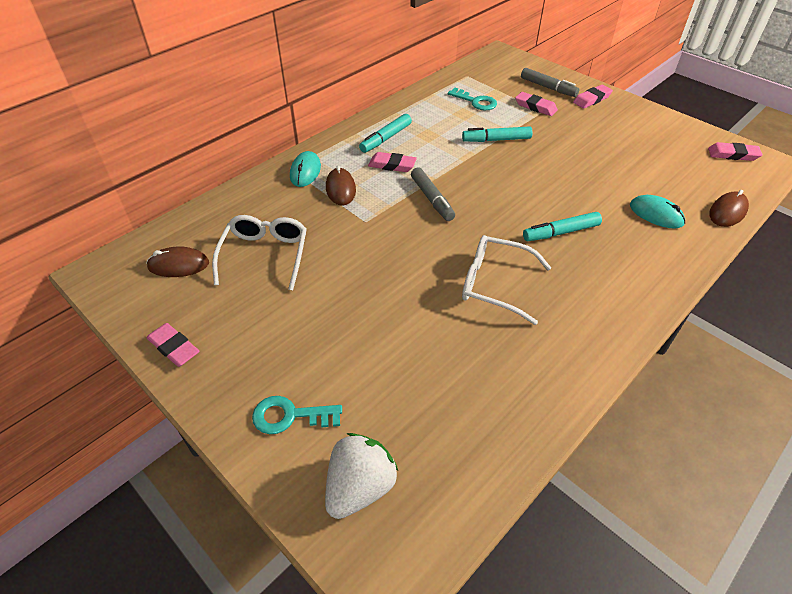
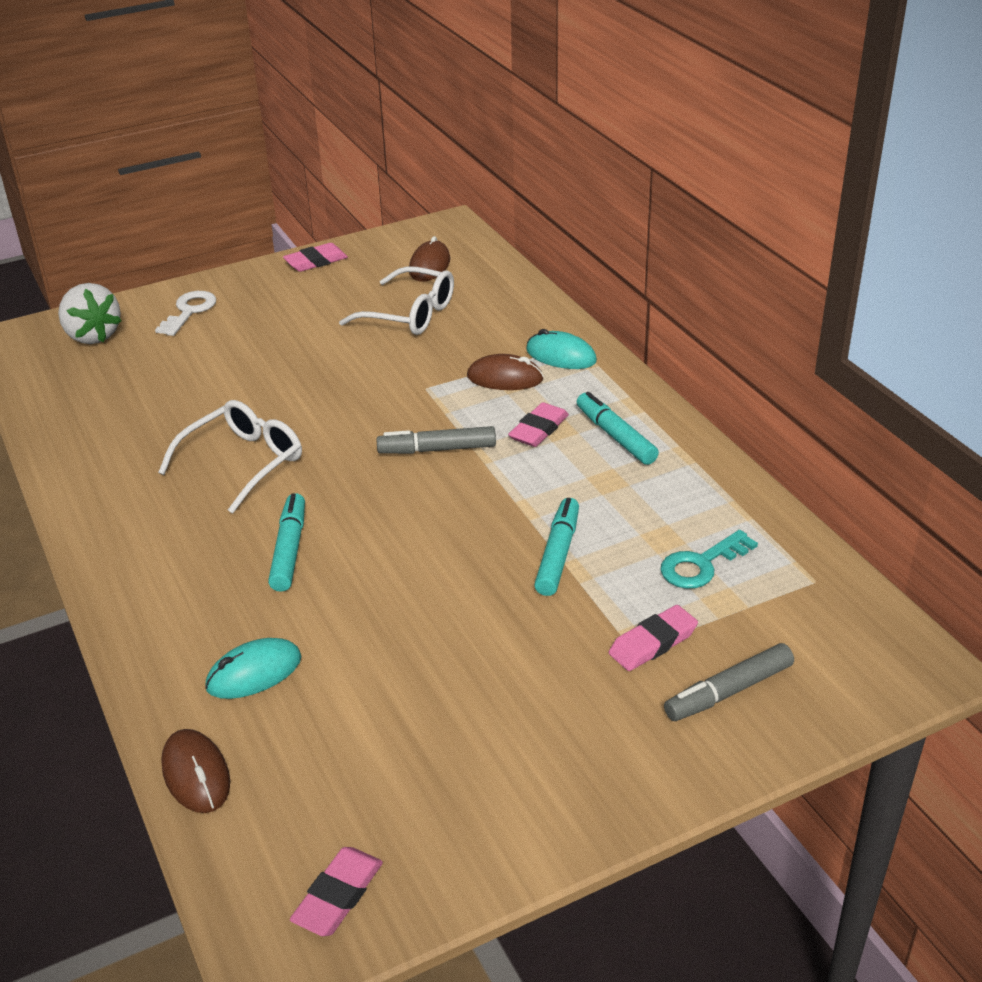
camera: 110 degrees right, 10 degrees down
(290, 416) = (189, 311): turquoise key -> white key
(592, 99) = (653, 748): pink eraser -> none

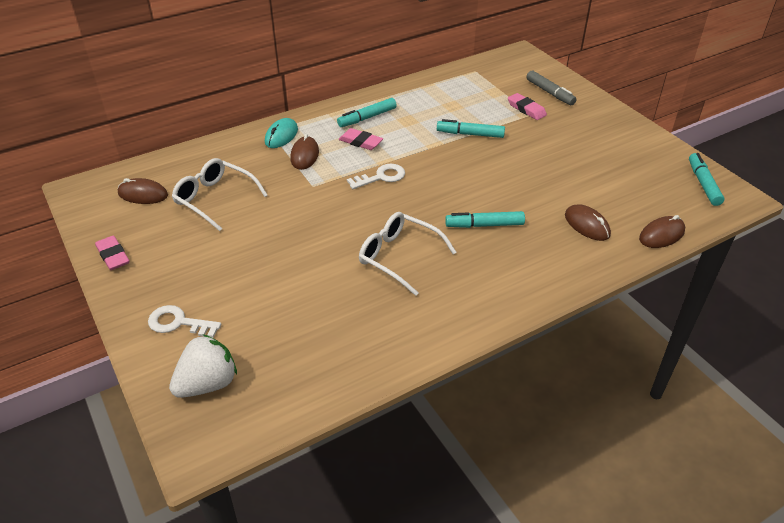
camera: 95 degrees left, 5 degrees up
(254, 673) = (587, 225): turquoise mouse -> brown mouse
(338, 896) = (703, 184): pink eraser -> turquoise marker
(409, 314) = (215, 199): white glasses -> white glasses turned 75 degrees counterclockwise
(437, 449) = (381, 177): grey marker -> white key
(701, 564) = (470, 96): turquoise key -> none

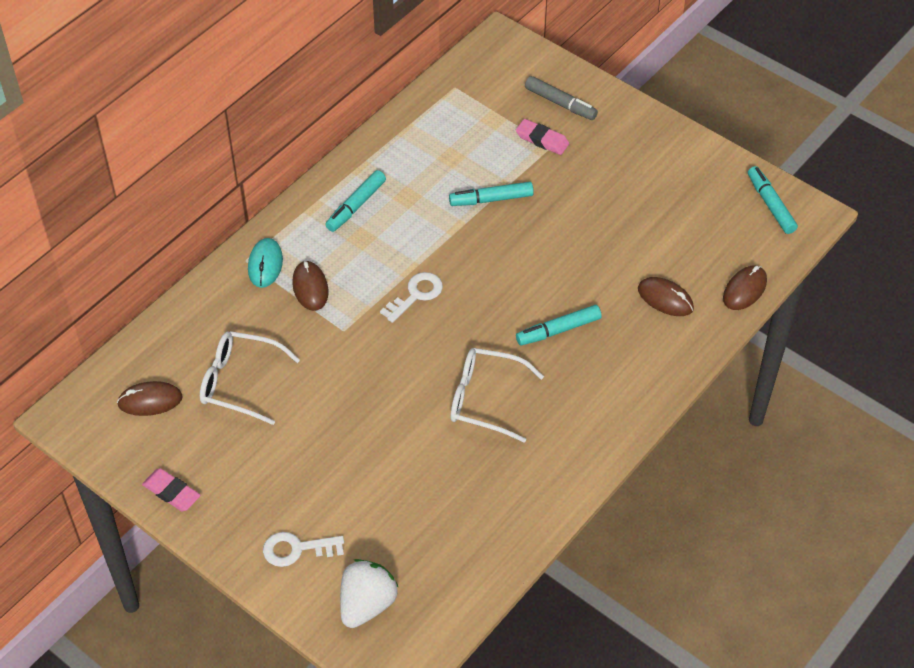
camera: 20 degrees left, 10 degrees up
(360, 142) = (367, 248): pink eraser -> none

